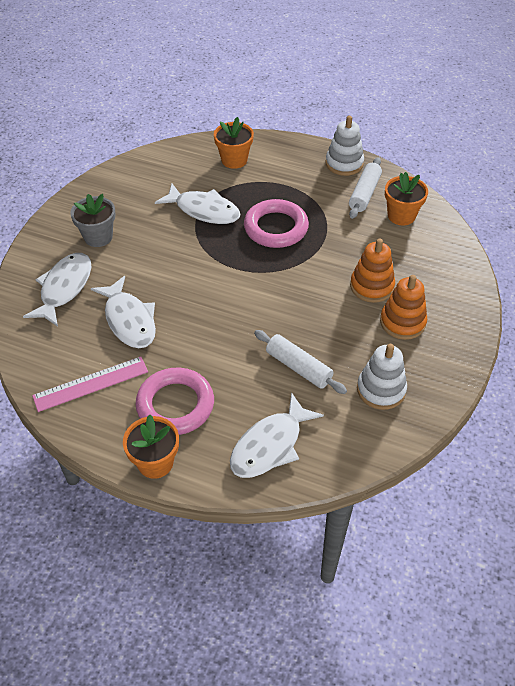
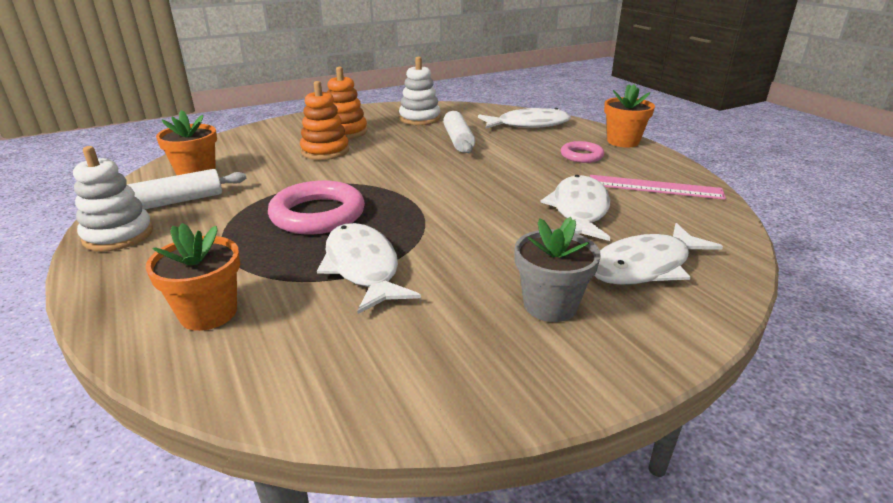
camera: 140 degrees left, 20 degrees down
(175, 405) = (581, 156): pink ring -> pink ring, size x0.56

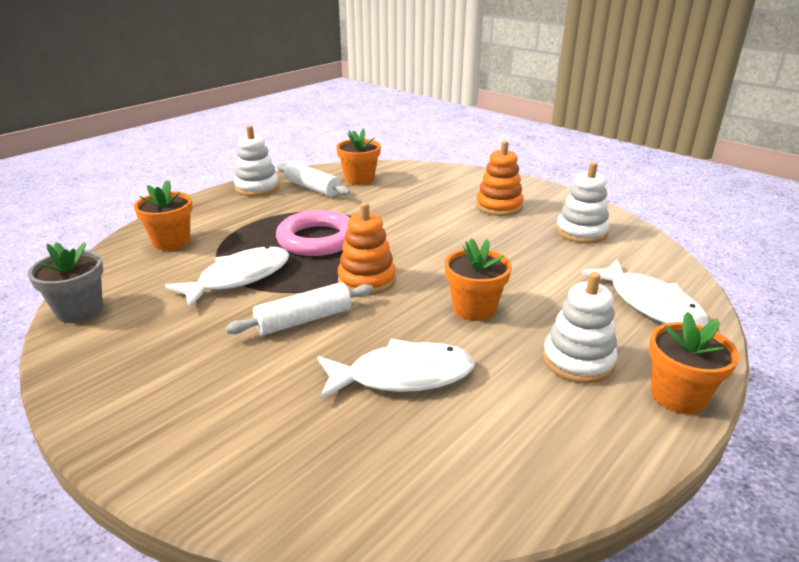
camera: 70 degrees right, 0 degrees up
(325, 151) = (444, 210): orange stacking toy -> orange stacking toy (367, 280)
(458, 140) = (539, 267): white rolling pin -> white rolling pin (304, 320)
(502, 171) = (474, 308): none -> orange flower pot
(550, 305) = (198, 378): grey flower pot -> grey flower pot (80, 310)
(581, 156) = (578, 361): pink ring -> white stacking toy
(645, 266) = (286, 438): white fish -> none
(654, 187) = (518, 438): pink ruler -> none

